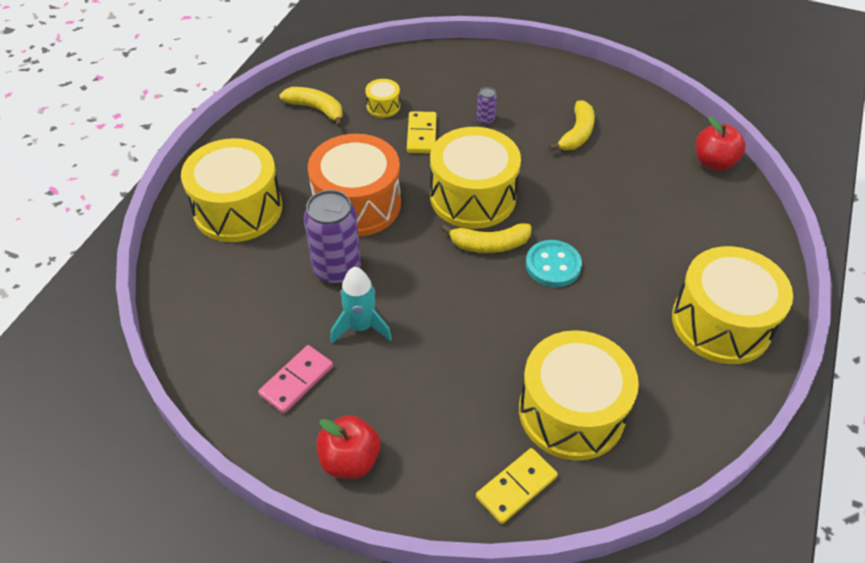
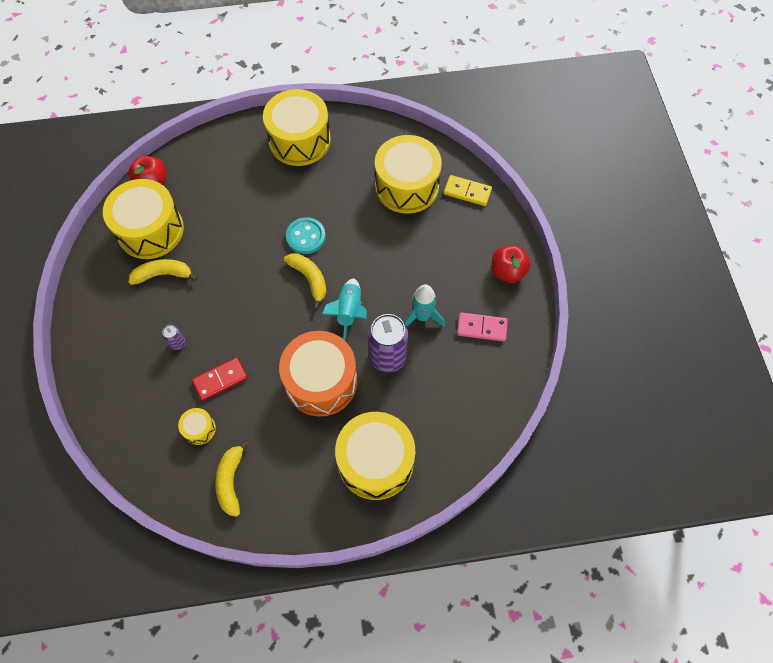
camera: 120 degrees left, 15 degrees up
(421, 134) = (220, 380): yellow domino -> red domino
(421, 261) = (349, 311): none -> turquoise rocket
(472, 196) = (269, 311): yellow drum -> yellow drum (150, 230)

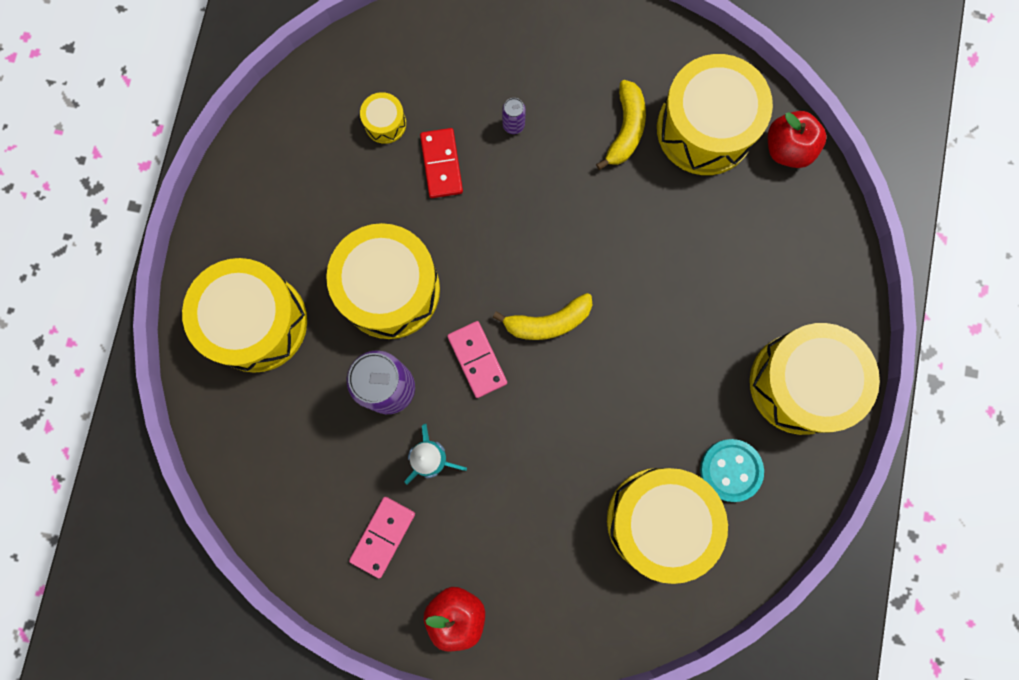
camera: 110 degrees right, 15 degrees up
(231, 481) = (304, 144): yellow banana -> none
(306, 237) = (620, 338): turquoise button -> turquoise button (730, 470)
(321, 381) = (390, 289): orange drum -> yellow drum
(349, 311) = (477, 359): turquoise rocket -> pink domino
(467, 192) = (616, 612): yellow domino -> none

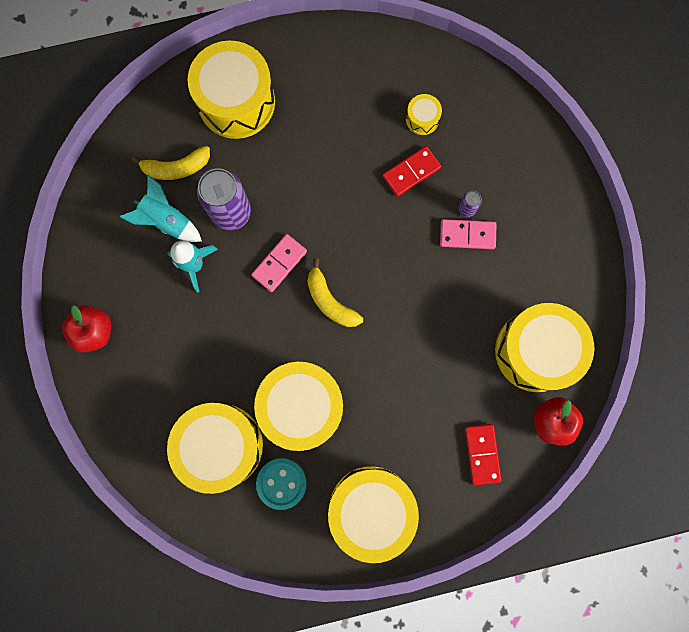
camera: 65 degrees right, 0 degrees up
(363, 468) = (167, 221): none -> turquoise rocket
(383, 536) = (126, 257): pink domino -> pink domino (467, 235)
(390, 289) = (302, 179): yellow drum -> yellow drum (302, 407)
(625, 130) = (504, 292): yellow banana -> yellow banana (176, 168)
(791, 237) = (482, 454): none -> red domino

